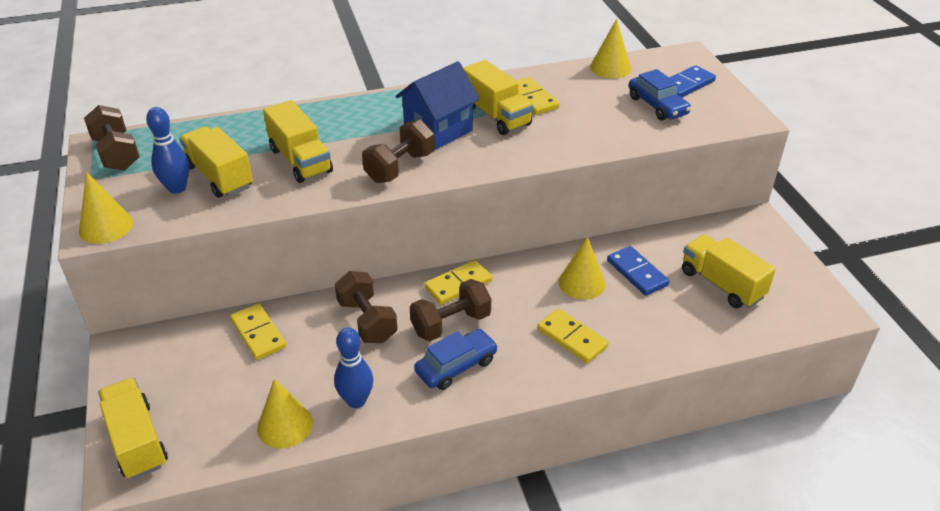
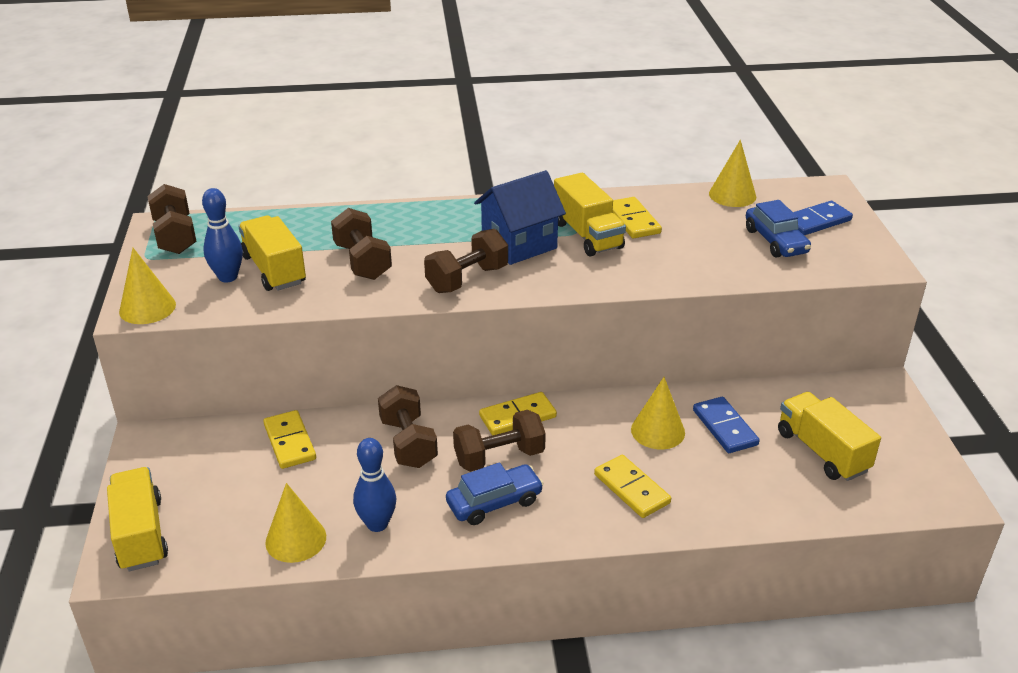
camera: 10 degrees right, 5 degrees down
(300, 160) = (362, 262): yellow truck -> brown dumbbell

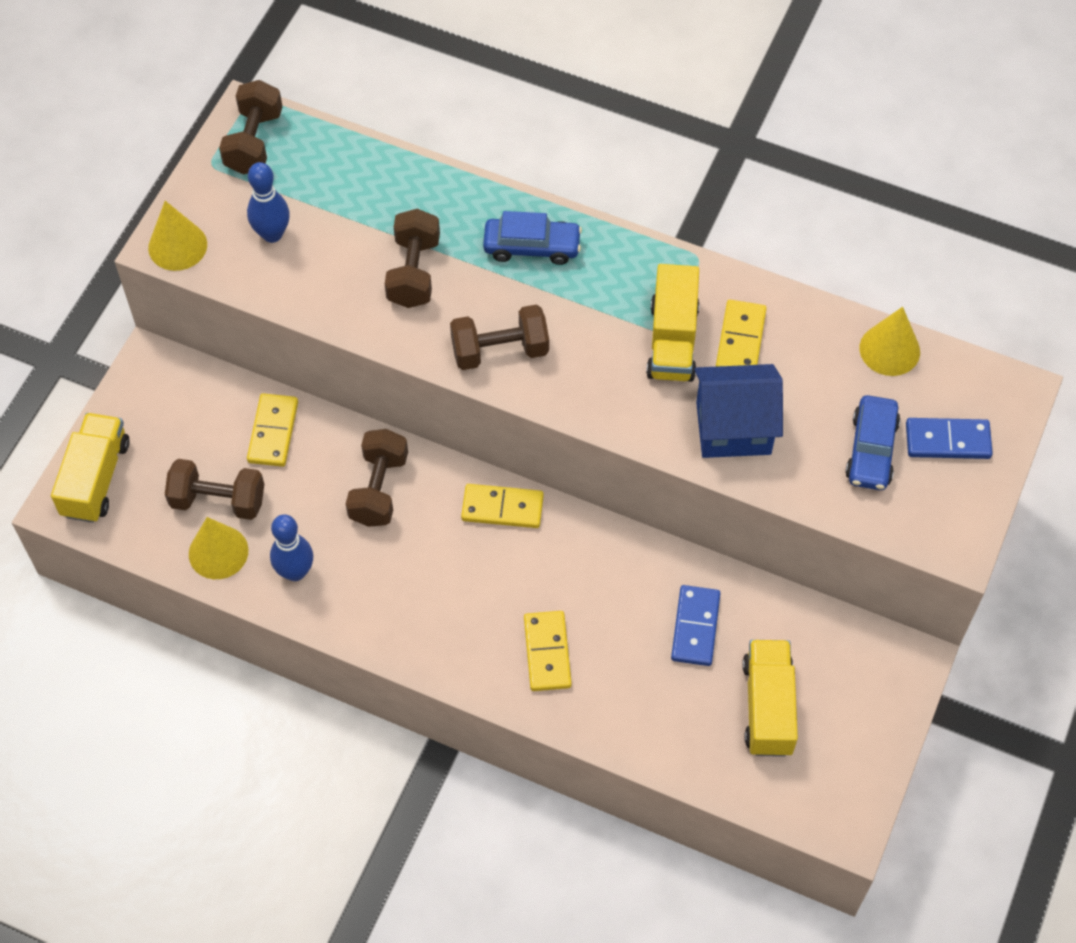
camera: 30 degrees right, 25 degrees up
(274, 270) = (321, 243): yellow truck -> none
(494, 502) = (412, 602): blue car -> blue car (532, 247)
(499, 457) = (451, 550): brown dumbbell -> brown dumbbell (218, 500)
(519, 245) = (589, 321): blue house -> blue house (733, 428)
(658, 431) = (625, 596): yellow cone -> none

